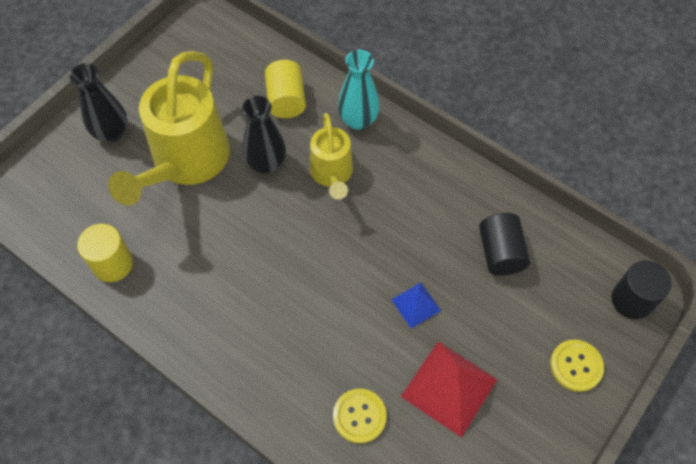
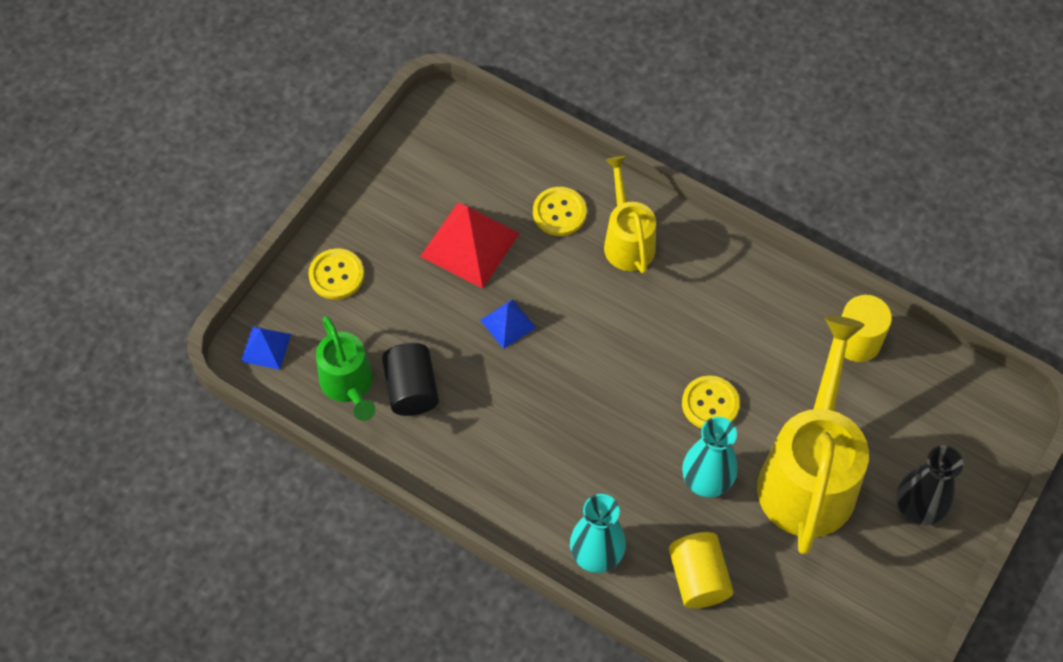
camera: 175 degrees right, 0 degrees up
(251, 221) = (710, 404): none -> yellow button
(266, 163) = (706, 481): black vase -> turquoise vase
(332, 175) = (621, 472): yellow watering can -> yellow watering can (627, 240)
(554, 260) = (349, 386): none -> green watering can
(632, 300) = (266, 347): black cylinder -> blue pyramid

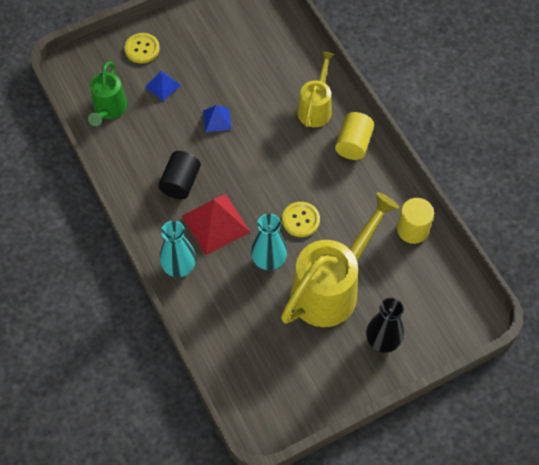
camera: 30 degrees right, 0 degrees up
(266, 347) = (79, 68): blue pyramid -> blue pyramid (162, 86)
(411, 389) = (140, 128): black cylinder -> black cylinder (181, 183)
(470, 245) = (225, 67): red pyramid -> red pyramid (215, 224)
(559, 212) = (287, 74): yellow button -> none
(698, 578) = (227, 310): yellow cylinder -> yellow cylinder (353, 144)

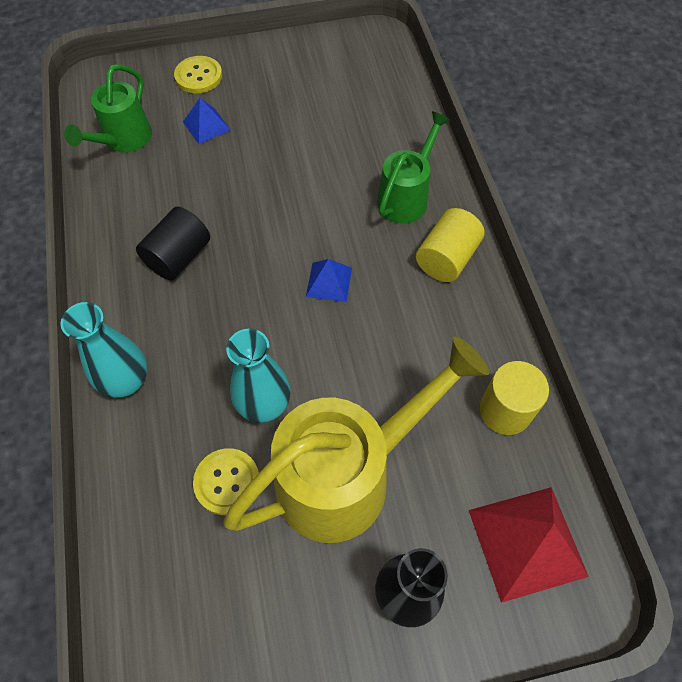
camera: 15 degrees right, 0 degrees up
(215, 224) = (205, 328): red pyramid -> red pyramid (527, 543)
(217, 120) = (262, 183): blue pyramid -> blue pyramid (329, 282)
(300, 220) = (333, 352): yellow button -> yellow button (227, 482)
(316, 107) = (406, 196): yellow watering can -> green watering can

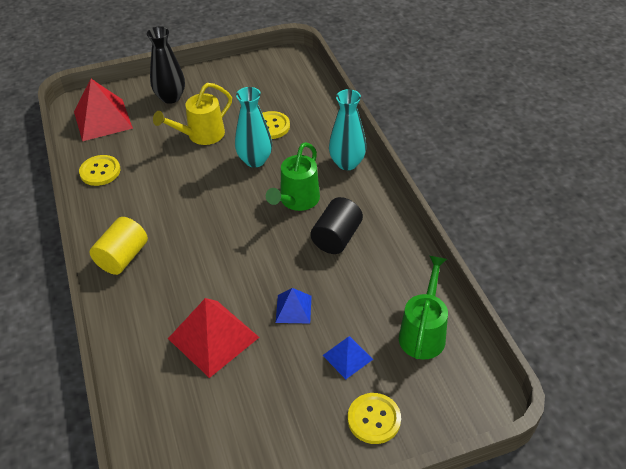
camera: 175 degrees right, 15 degrees down
(329, 282) = (216, 232): blue pyramid -> blue pyramid (293, 309)
(337, 156) = (213, 337): none -> red pyramid
(348, 474) = (201, 135): yellow watering can -> yellow watering can, size x0.56
(406, 196) = (150, 304): green watering can -> green watering can (296, 201)
(505, 410) = (100, 171): yellow cylinder -> yellow button

